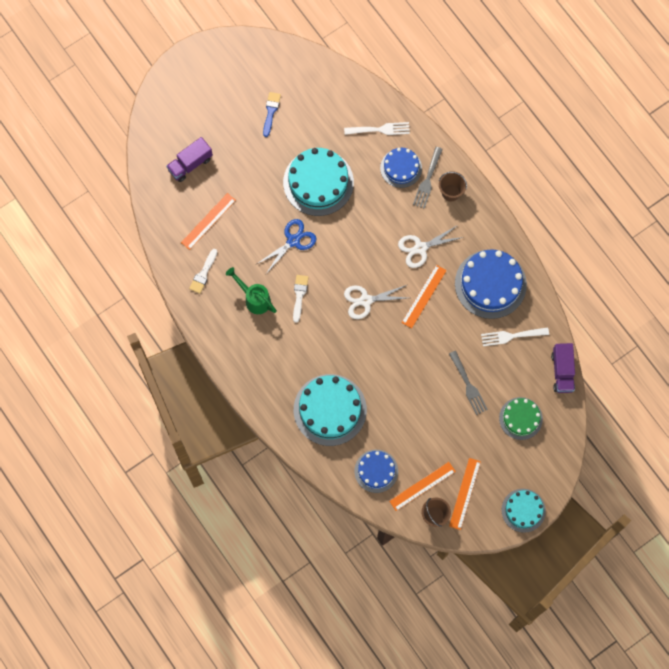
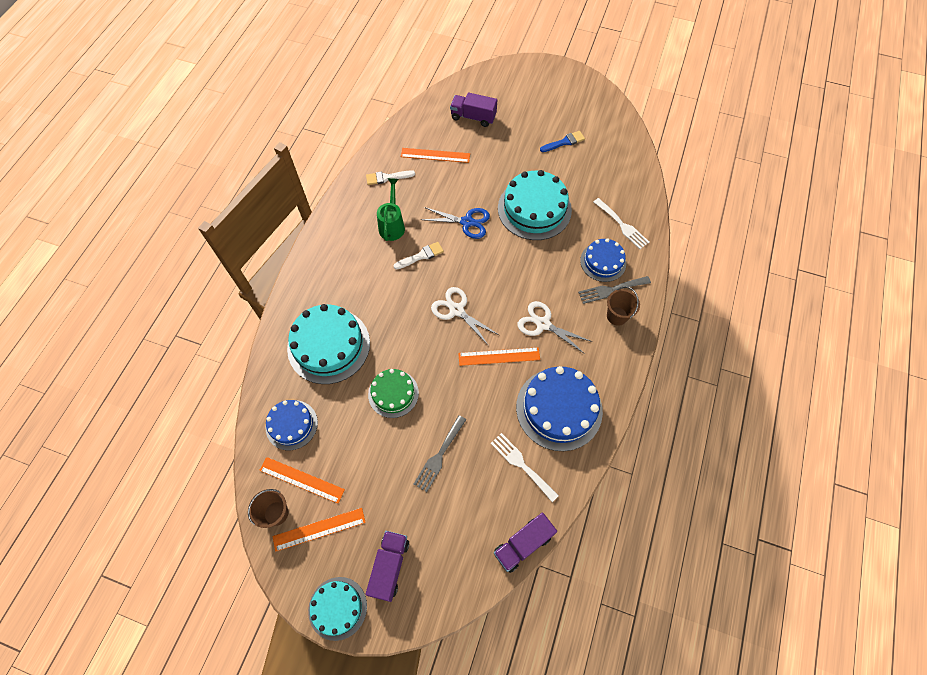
camera: 55 degrees right, 10 degrees down
(519, 463) = (389, 567): none -> purple truck
(520, 418) = (440, 534): green cake -> green cake (393, 393)

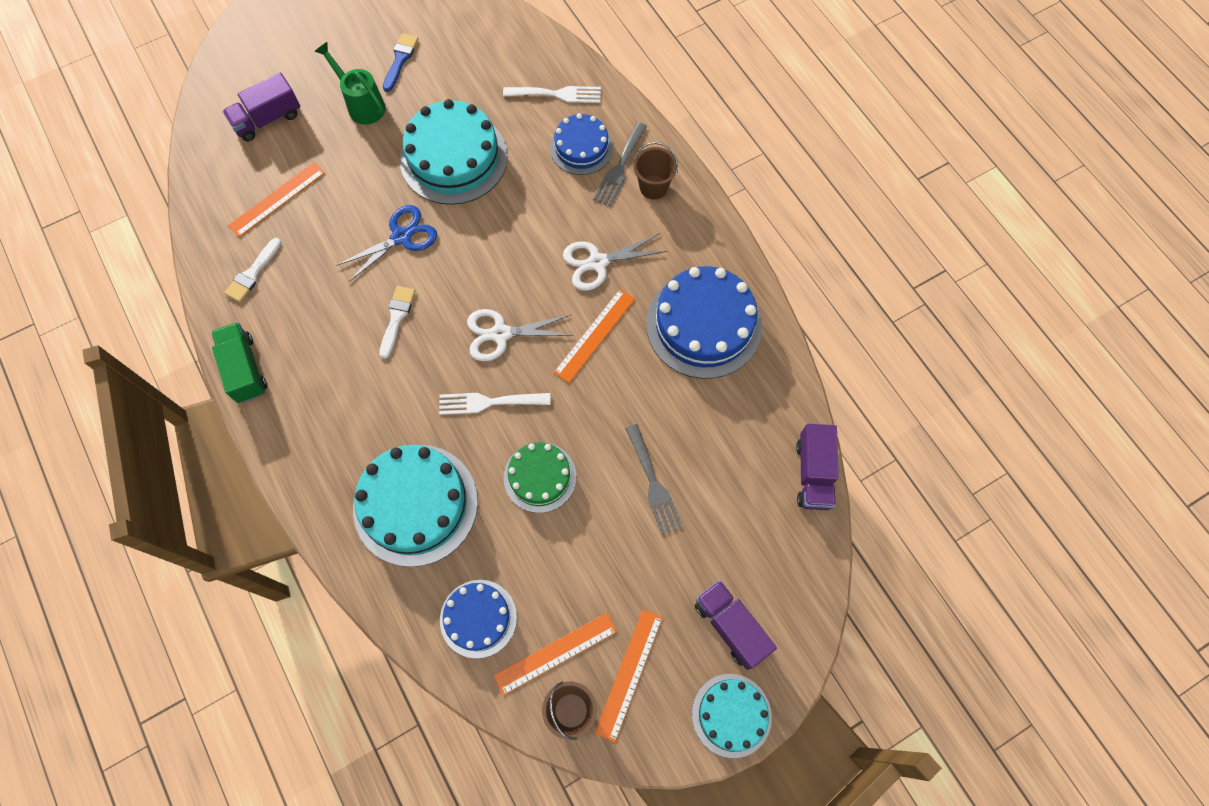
camera: 50 degrees left, 5 degrees up
(335, 215) = (245, 369): none -> green truck
(392, 225) = (324, 317): green watering can -> green watering can (362, 104)
(521, 464) = (731, 409): white fork -> white fork (488, 402)

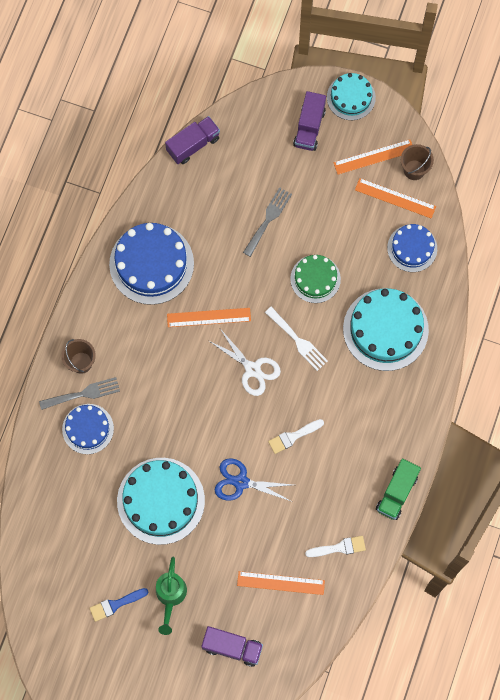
camera: 130 degrees left, 5 degrees up
(557, 94) = (59, 477): white fork -> none
(597, 263) = (161, 353): white scissors -> none

